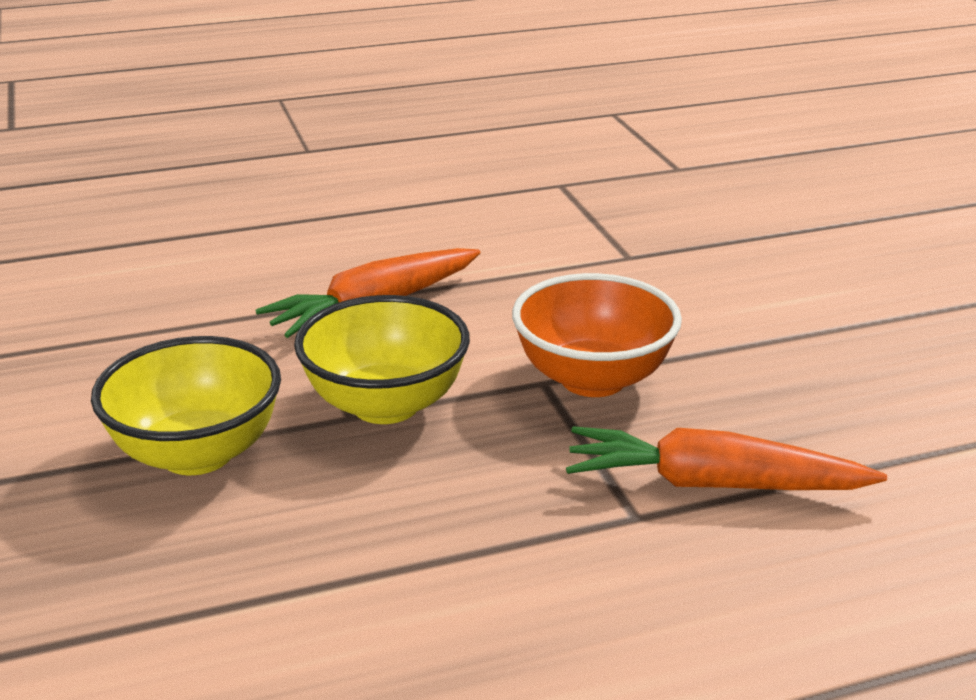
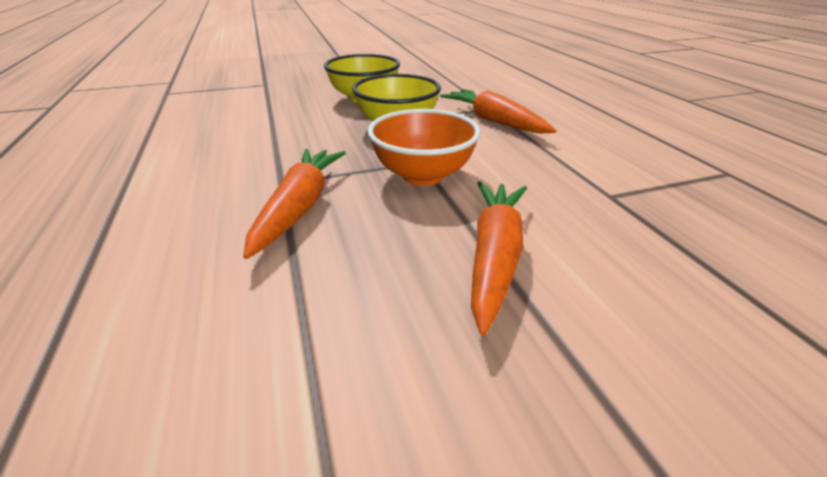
camera: 90 degrees right, 5 degrees up
(778, 338) = (494, 256): none -> orange carrot

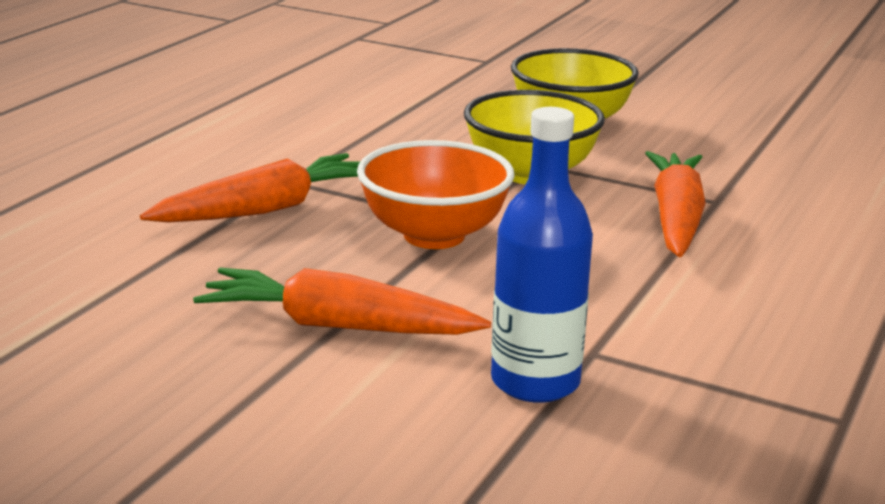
camera: 45 degrees right, 10 degrees down
(494, 256) = (338, 326): orange carrot -> orange carrot turned 135 degrees counterclockwise
(632, 225) = (535, 382): none -> blue bottle

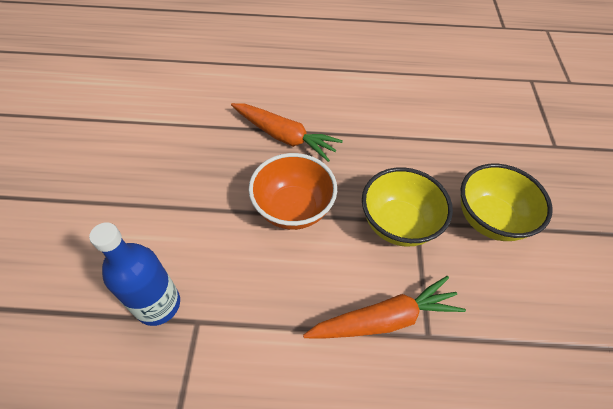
camera: 65 degrees right, 30 degrees up
(338, 326) = (183, 208): orange carrot -> none

